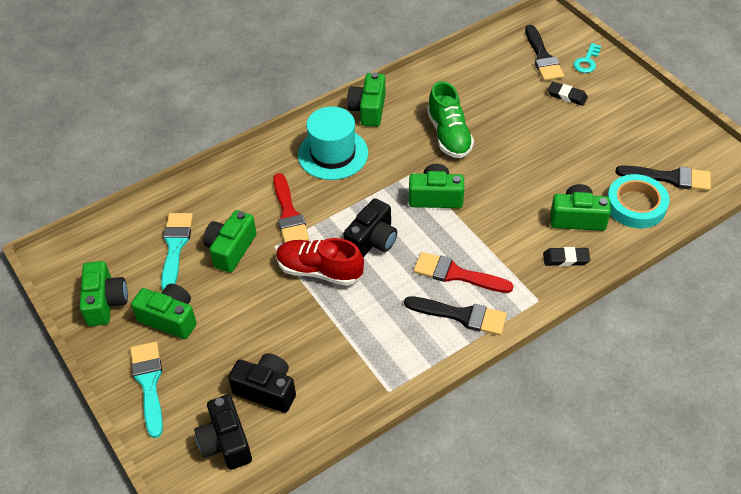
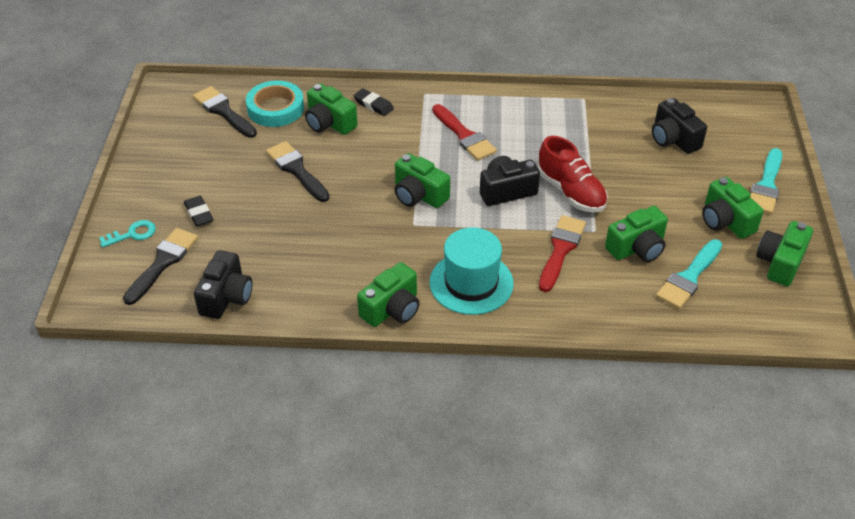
camera: 145 degrees left, 5 degrees down
(226, 442) = (723, 125): black camera -> black camera (226, 297)
(449, 135) = (346, 239): green shoe -> none
(461, 315) = (489, 111): black brush -> black brush (296, 170)

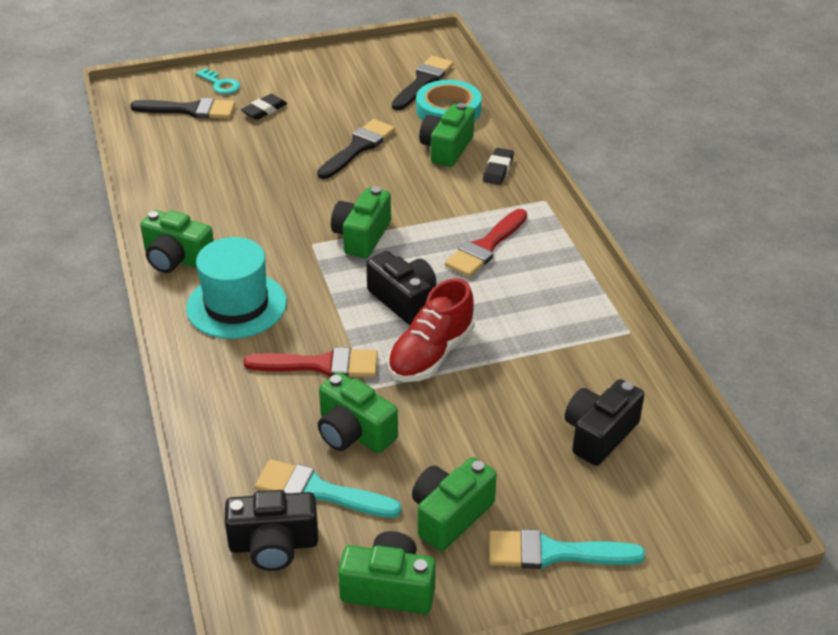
camera: 70 degrees right, 5 degrees down
(226, 297) = (158, 155): black camera -> black camera (274, 545)

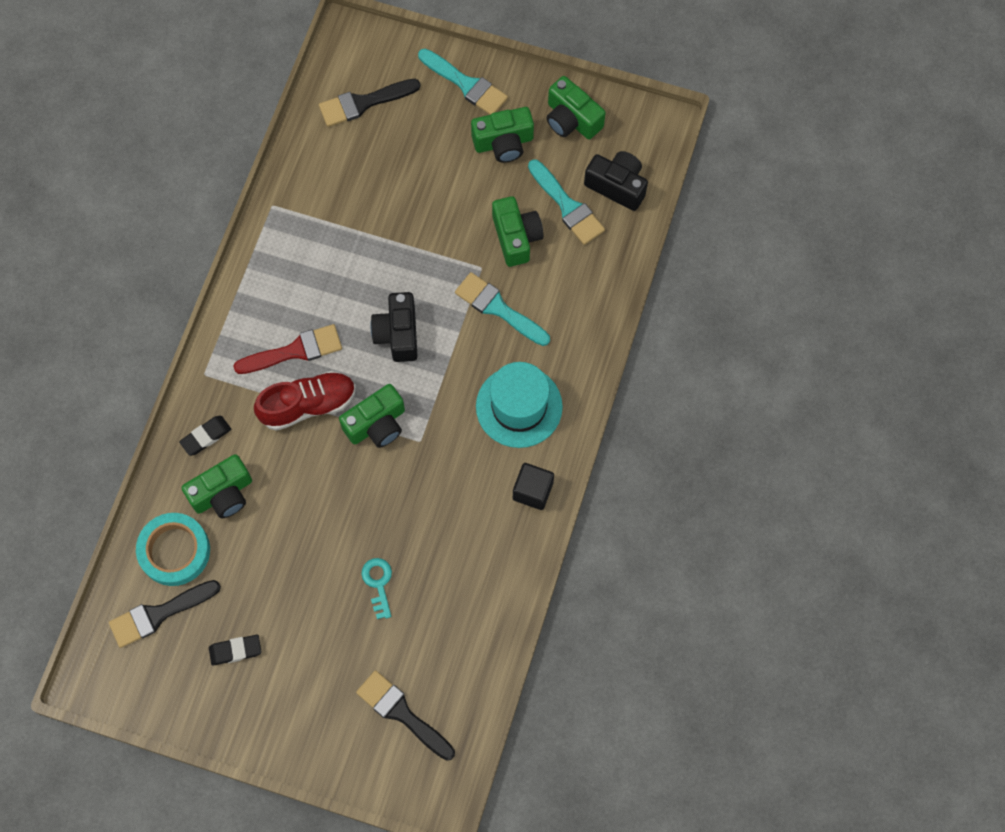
camera: 145 degrees left, 30 degrees up
(177, 259) = (533, 491): green camera -> black cube
(220, 84) = (347, 743): turquoise key -> turquoise key (378, 583)
(264, 110) = (335, 665): black eraser -> black eraser (235, 650)
(321, 365) = (498, 308): red brush -> turquoise brush
(358, 148) = (295, 546): black brush -> black brush (364, 103)
(431, 354) = (418, 271): red shoe -> red shoe (308, 405)
(599, 434) = (369, 141): black camera -> none

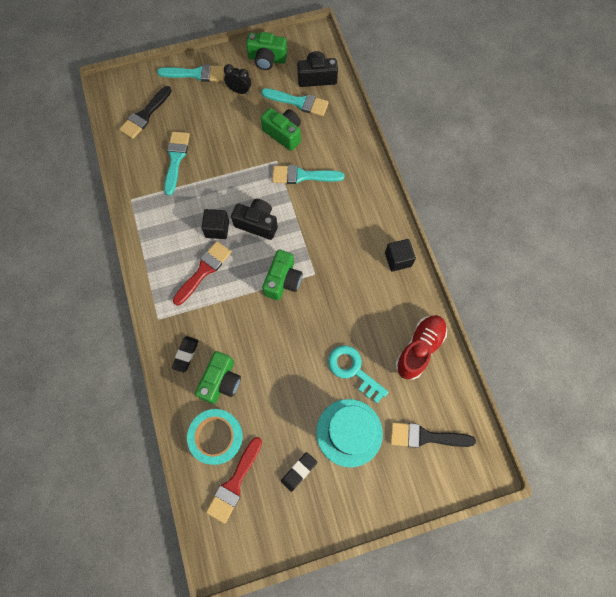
camera: 35 degrees left, 0 degrees up
(159, 614) = (234, 483): black brush -> red brush
(308, 405) = (234, 296): red shoe -> red shoe (419, 349)
(346, 309) = (217, 229): none -> black cube
(360, 186) = (176, 159): none -> turquoise brush
(378, 583) = (353, 370): turquoise key -> turquoise key, size x1.55
(398, 334) = (257, 224): black camera -> black camera turned 150 degrees clockwise
(503, 143) = (239, 91): green camera -> black clock
(519, 406) = (354, 220): turquoise hat -> turquoise hat (349, 432)

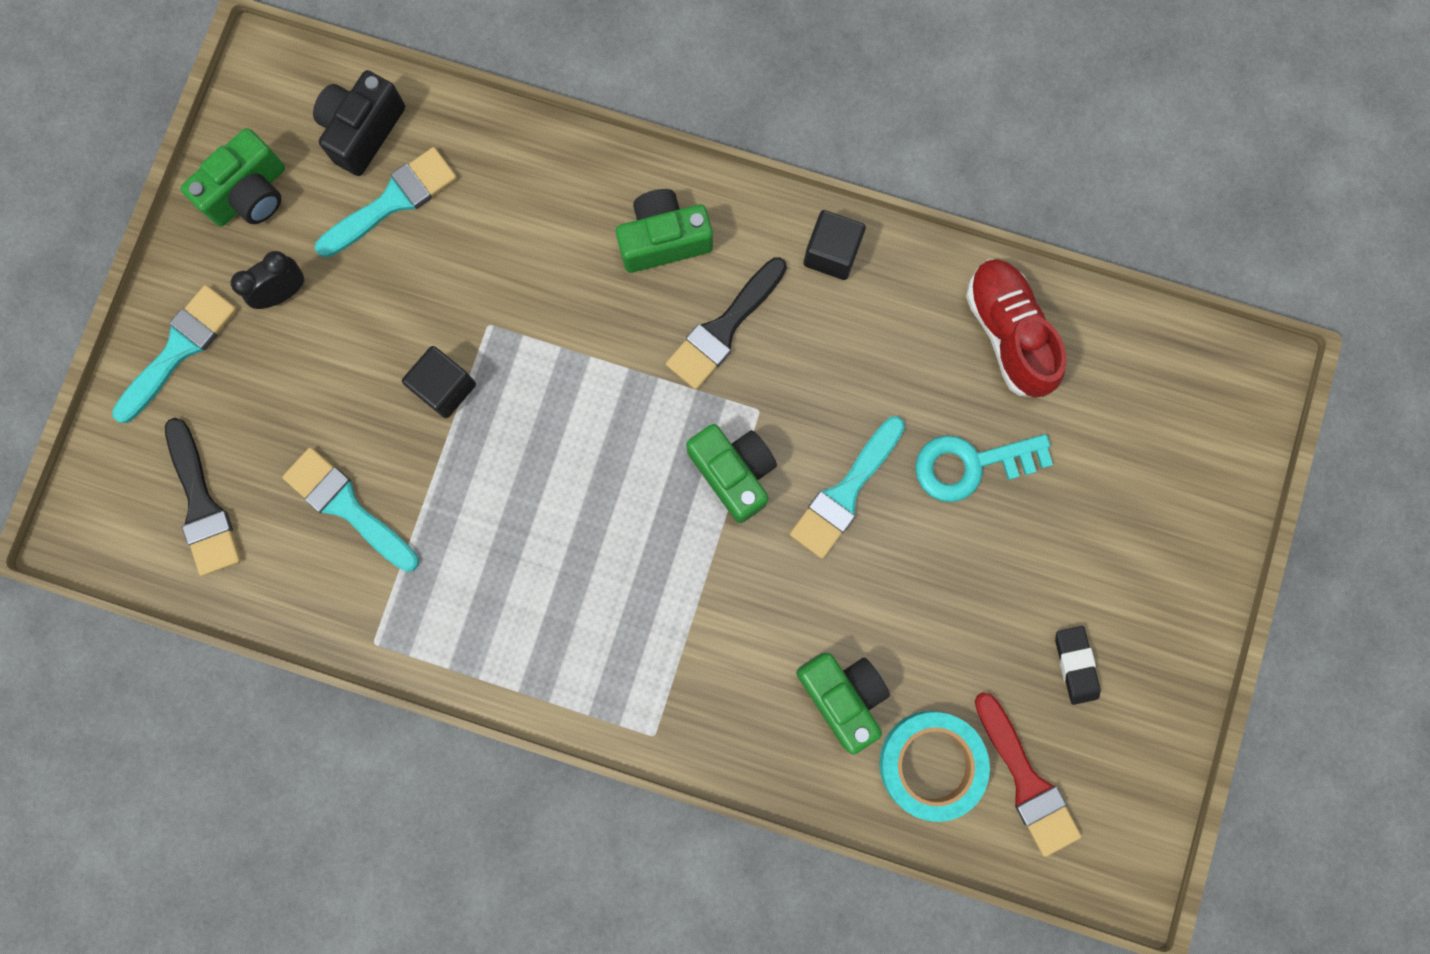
camera: 55 degrees left, 10 degrees up
(186, 354) = (754, 727): black eraser -> none
(204, 270) = (617, 598): red brush -> none
(217, 229) = (551, 522): black cube -> black cube (445, 387)
(257, 224) = (592, 445): black camera -> none
(283, 134) = (441, 274): green camera -> green camera (664, 240)
(302, 176) = (554, 300): turquoise brush -> turquoise brush (845, 493)
(349, 432) = (1066, 542): turquoise hat -> none
(425, 437) = (1152, 428): black brush -> black brush (724, 328)

